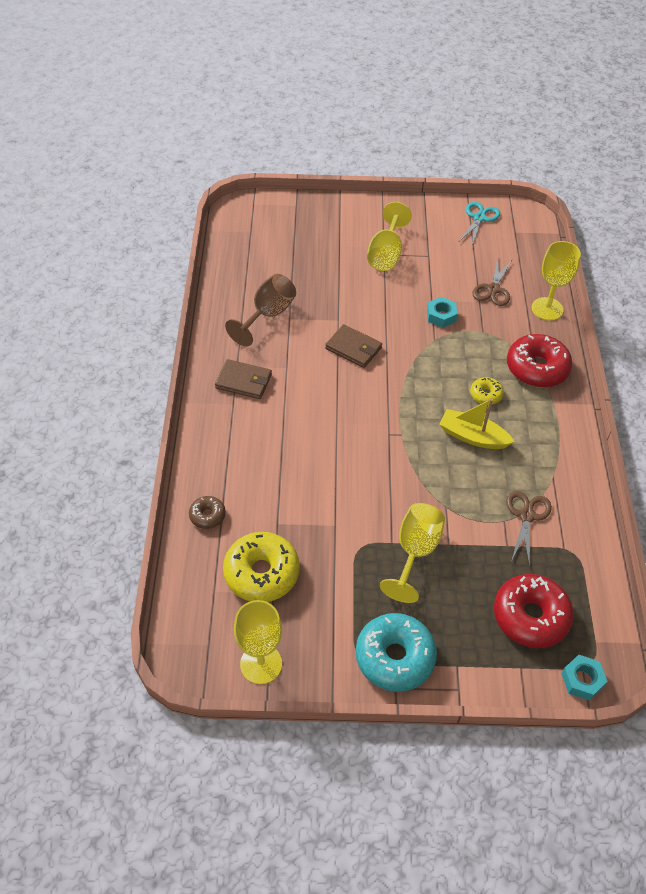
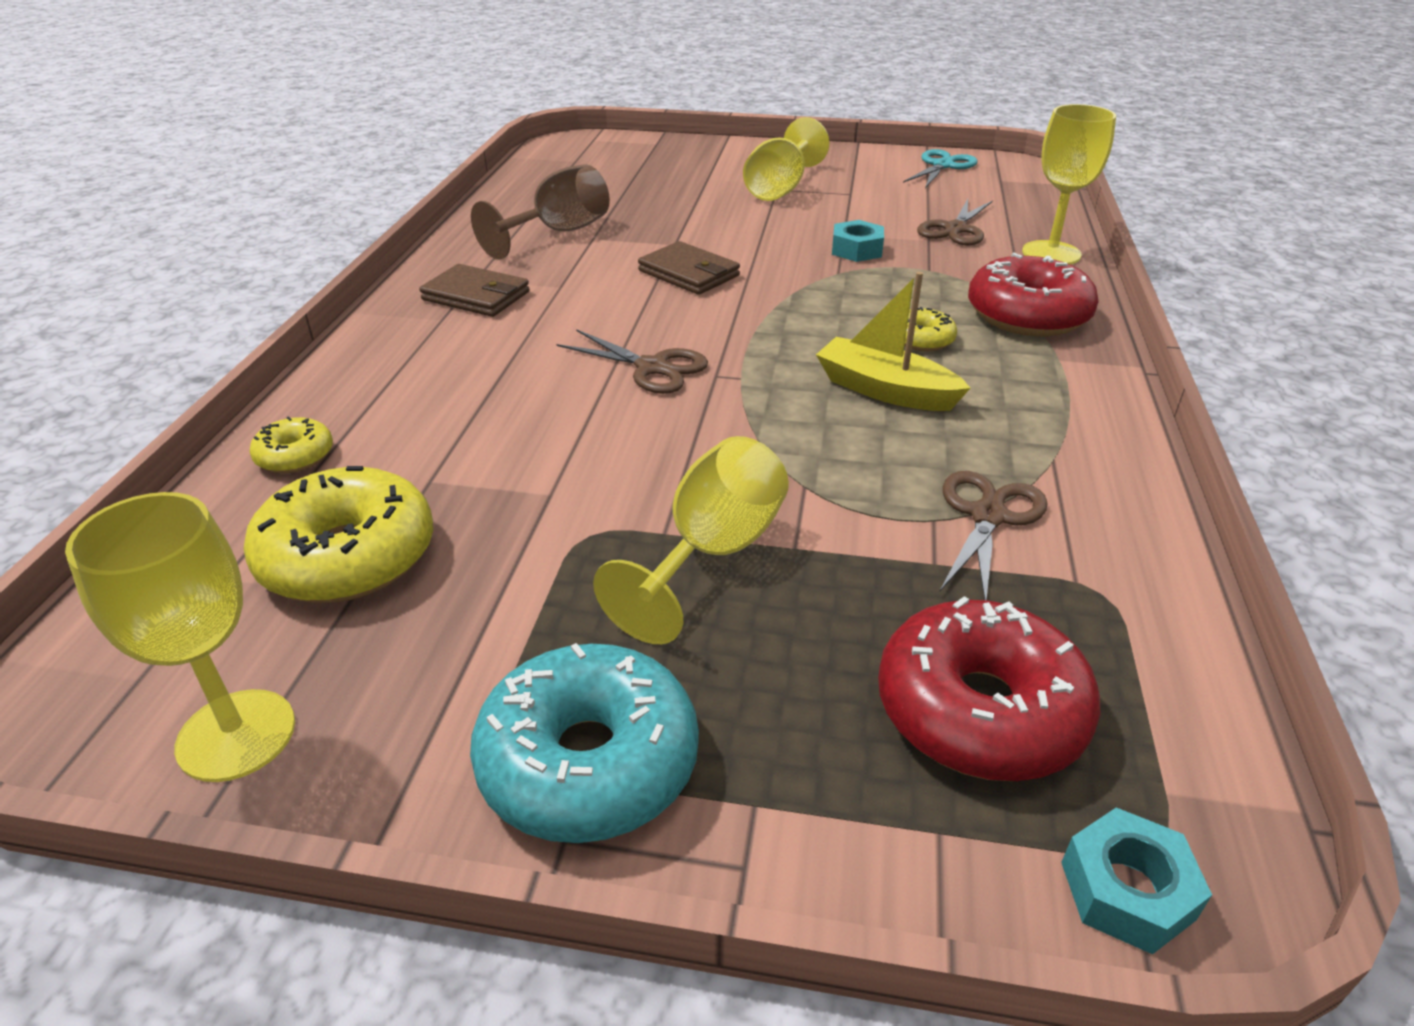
camera: 10 degrees right, 15 degrees down
(207, 515) = (295, 456): brown donut -> yellow donut
(356, 432) = (652, 367): none -> brown scissors

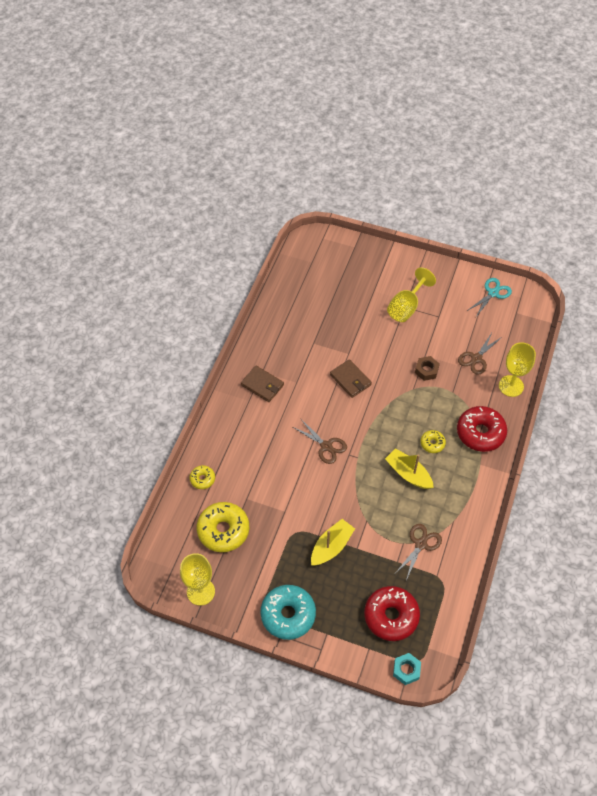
camera: 10 degrees right, 20 degrees up
(559, 233) = (299, 336): brown goblet -> none
(712, 553) = (331, 546): yellow goblet -> yellow boat
(856, 250) = (426, 370): turquoise nut -> brown nut

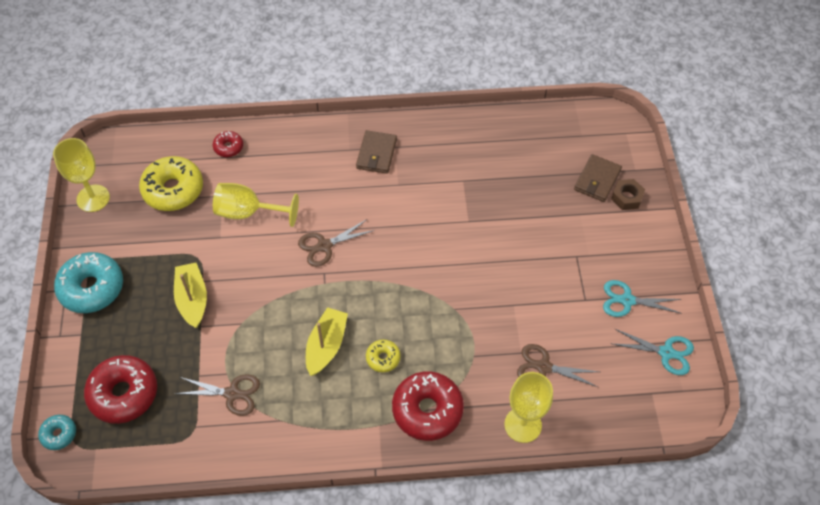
camera: 65 degrees right, 0 degrees up
(202, 479) = (228, 147): yellow donut -> red donut
(326, 446) = (324, 246): brown scissors -> brown scissors turned 45 degrees clockwise
(331, 546) = (192, 299): yellow boat -> yellow boat turned 120 degrees counterclockwise
(350, 380) = (431, 237): brown wallet -> brown wallet (597, 180)
(406, 307) = (576, 258): yellow goblet -> yellow goblet (248, 212)
(406, 670) = (59, 434): turquoise nut -> turquoise donut
(426, 370) = (491, 314): brown nut -> brown nut (627, 197)
(449, 296) = (627, 300): none -> turquoise scissors

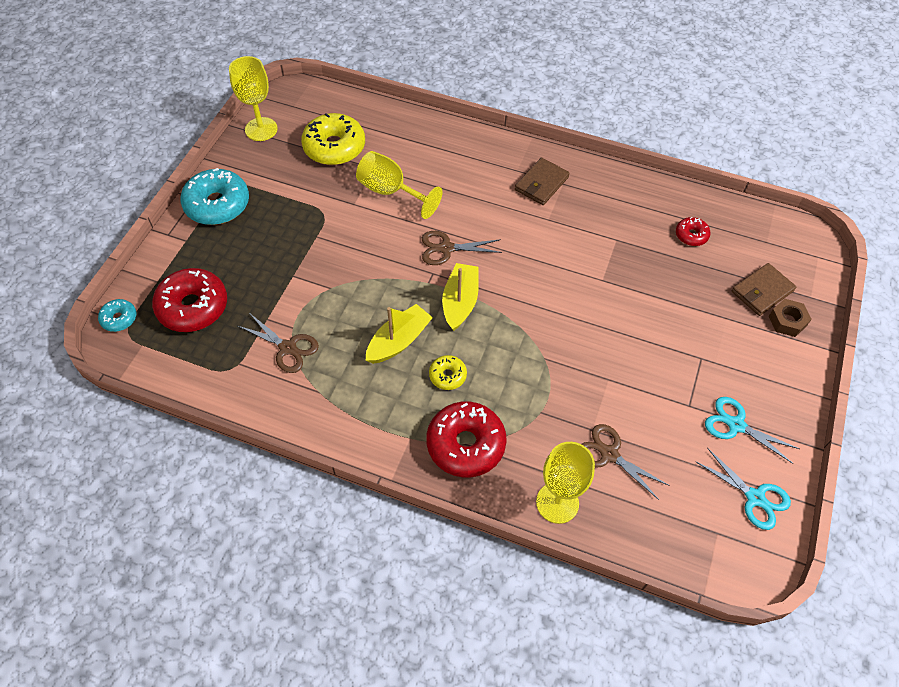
camera: 25 degrees right, 0 degrees up
(192, 299) = (299, 249): yellow boat -> yellow boat (460, 302)
(228, 147) = (404, 128): red donut -> red donut (691, 235)

